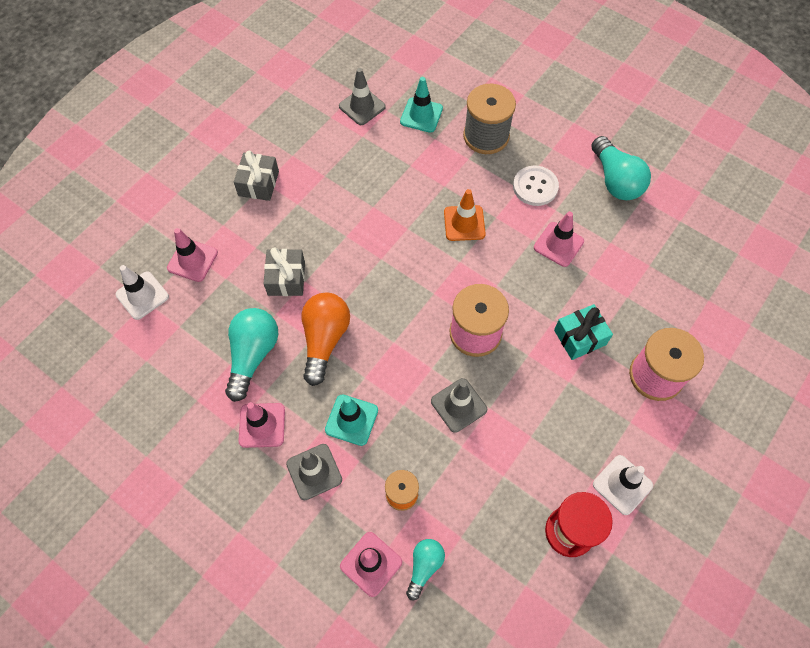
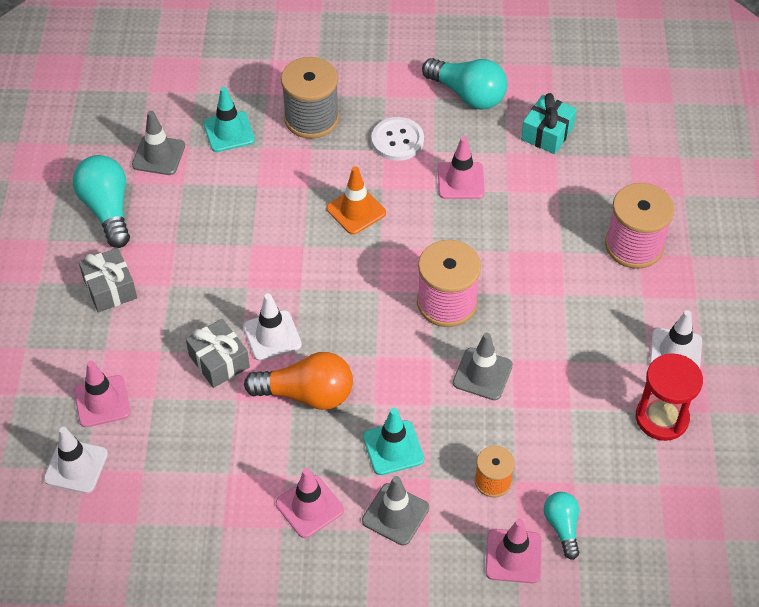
camera: 35 degrees left, 10 degrees down
(252, 355) = (245, 451): turquoise light bulb -> turquoise light bulb (107, 210)
(324, 340) = (306, 394): orange light bulb -> orange light bulb turned 120 degrees clockwise
(335, 282) = (272, 336): none -> white traffic cone
(580, 337) = (544, 251): turquoise gift -> turquoise gift (547, 133)

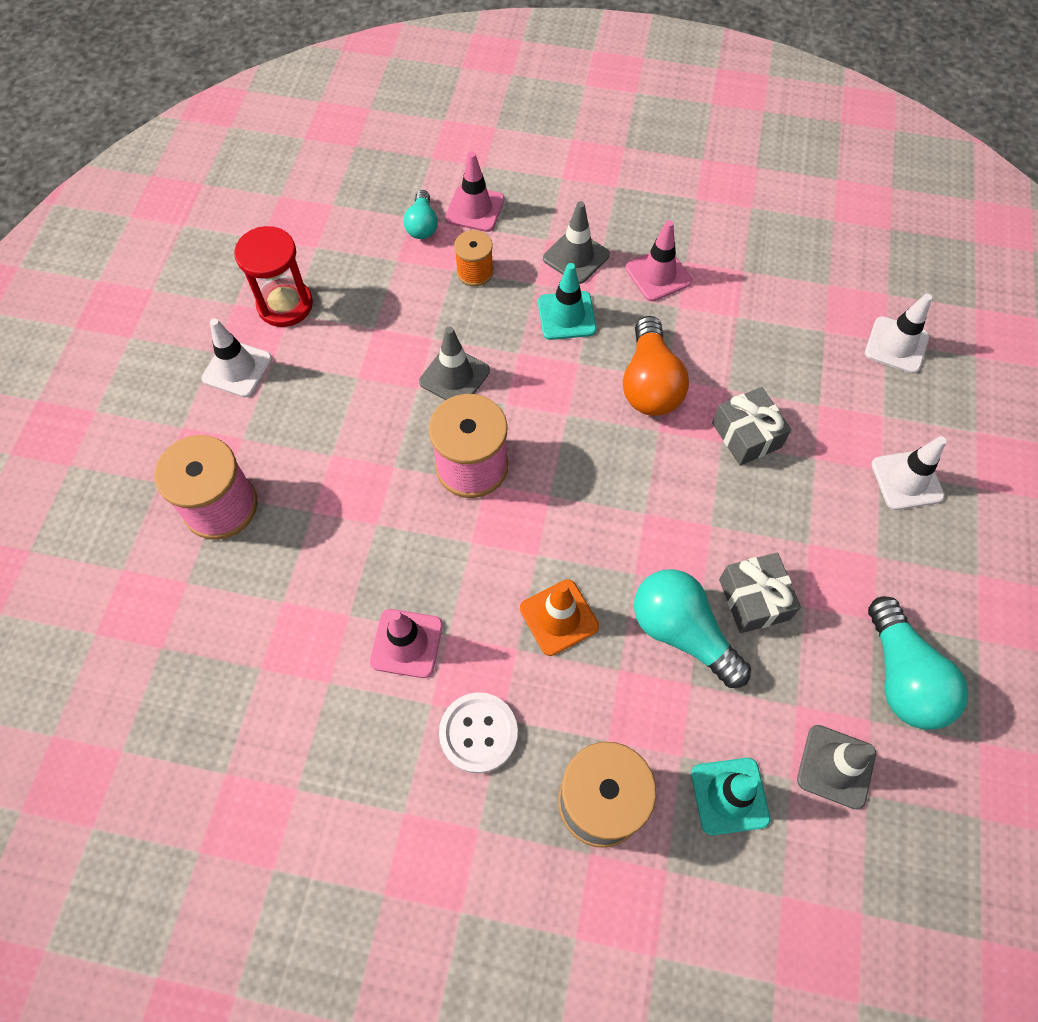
camera: 170 degrees left, 10 degrees up
(102, 401) = (877, 408): pink traffic cone -> none
(110, 288) = (884, 550): grey gift -> grey gift (754, 599)
(272, 336) = (683, 456): white traffic cone -> white traffic cone (906, 480)
(306, 394) = (650, 383): orange light bulb -> orange light bulb turned 105 degrees counterclockwise
(467, 94) = (350, 809): turquoise light bulb -> turquoise light bulb (682, 632)
(547, 133) = (258, 708): turquoise gift -> none

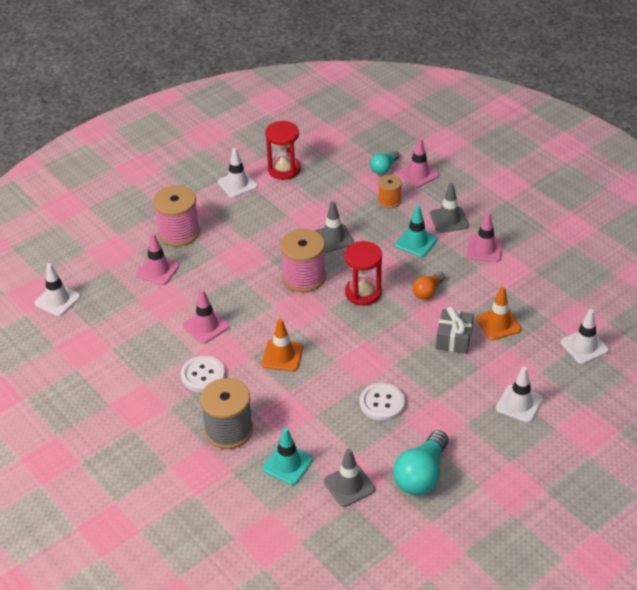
camera: 40 degrees right, 20 degrees down
(126, 761) = (57, 300): none -> white traffic cone
(246, 594) = (158, 270): none -> pink traffic cone
(571, 439) = (363, 293): none -> red hourglass
(650, 383) = (428, 291): orange light bulb -> orange light bulb, size x0.58
(682, 632) = (333, 394): turquoise light bulb -> none
(754, 599) = (382, 403): grey gift -> white button
(776, 377) = (498, 324): none -> orange traffic cone

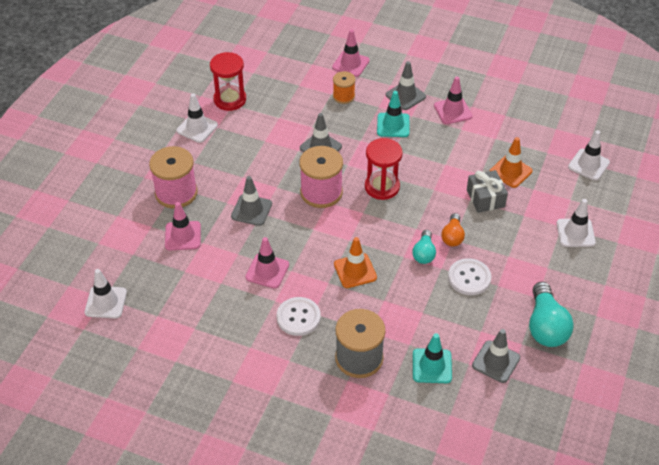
camera: 30 degrees left, 5 degrees up
(231, 270) = (251, 210): none -> grey traffic cone
(384, 168) = (317, 68): turquoise light bulb -> turquoise light bulb (424, 253)
(428, 291) = (434, 165): orange light bulb -> orange light bulb (452, 236)

